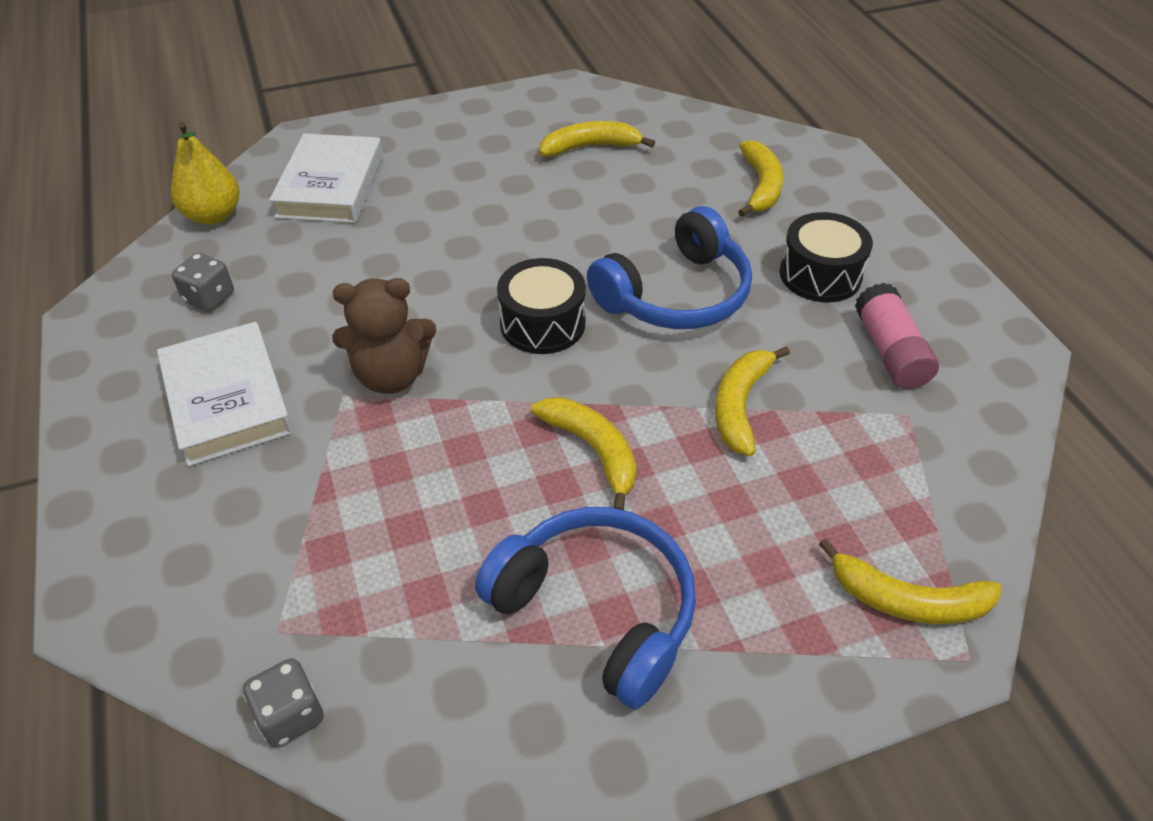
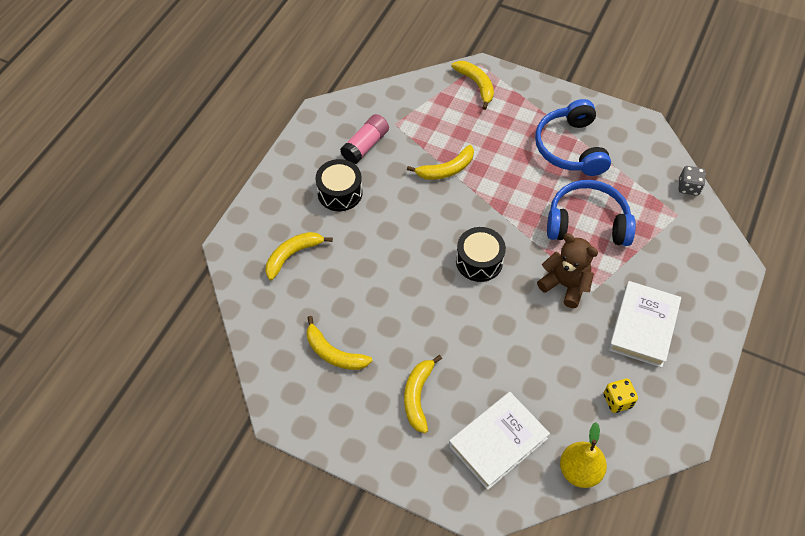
camera: 135 degrees left, 10 degrees up
(209, 298) = (617, 400): grey dice -> yellow dice
(593, 451) = (518, 194): yellow banana -> yellow banana (418, 396)
(675, 294) = (409, 231): blue headphones -> blue headphones (587, 223)

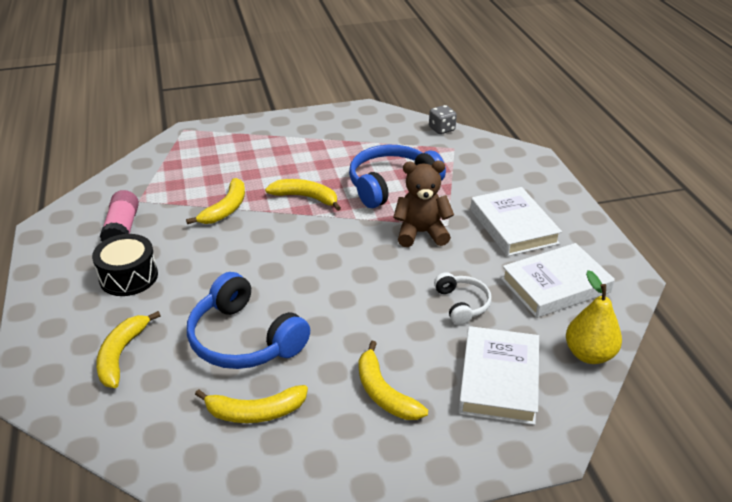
camera: 40 degrees left, 20 degrees down
(476, 85) = (194, 143): yellow banana -> yellow banana (306, 197)
(479, 261) = (328, 256): black drum -> none
(533, 367) = (462, 304): none -> white headphones
(570, 148) = (323, 146): blue headphones -> blue headphones (244, 339)
(617, 400) = (555, 285): yellow dice -> white book

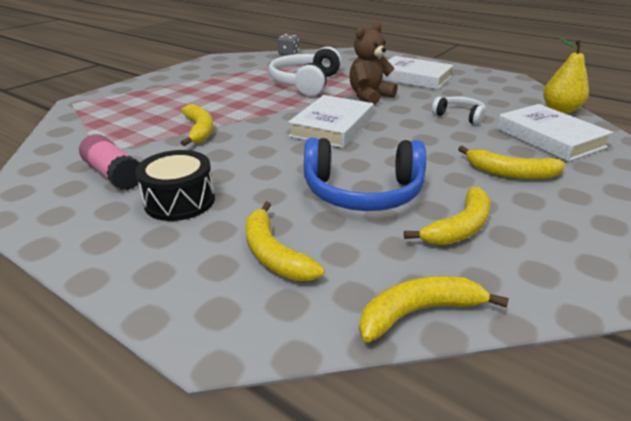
camera: 40 degrees left, 5 degrees down
(306, 197) = (256, 105): yellow banana -> yellow banana (419, 312)
(391, 185) = (306, 83): blue headphones -> white headphones
(555, 285) = (485, 92): white book -> white book (332, 126)

